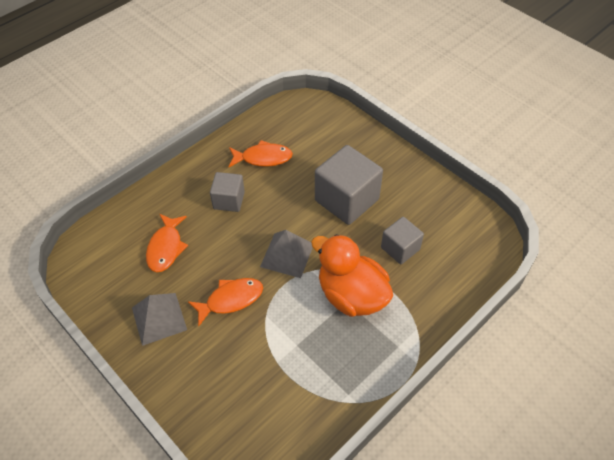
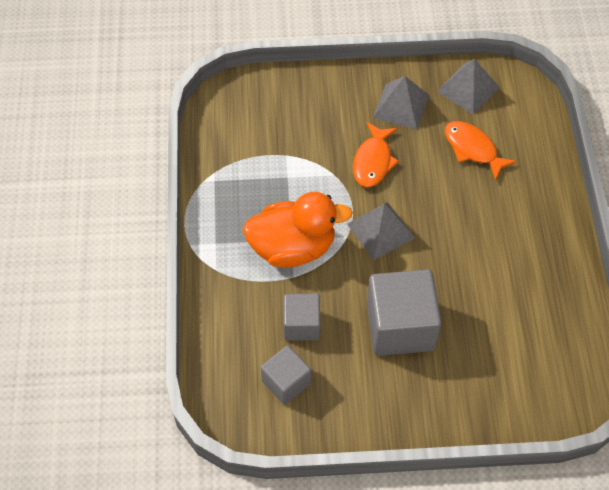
camera: 130 degrees right, 5 degrees up
(105, 286) = (468, 89): none -> grey pyramid
(229, 200) = (489, 228): grey cube -> grey cube (286, 382)
(263, 158) = (524, 294): orange fish -> none

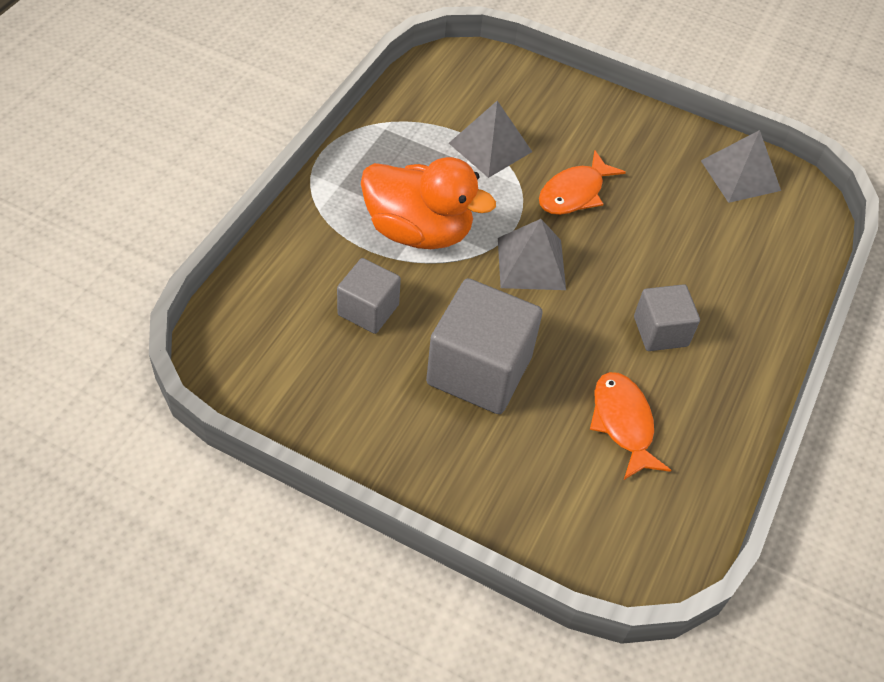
camera: 25 degrees right, 5 degrees down
(286, 382) = (305, 357): grey cube -> grey cube (660, 331)
(401, 106) = (647, 156): grey pyramid -> grey pyramid (490, 147)
(473, 149) = (702, 236): orange fish -> orange fish (623, 423)

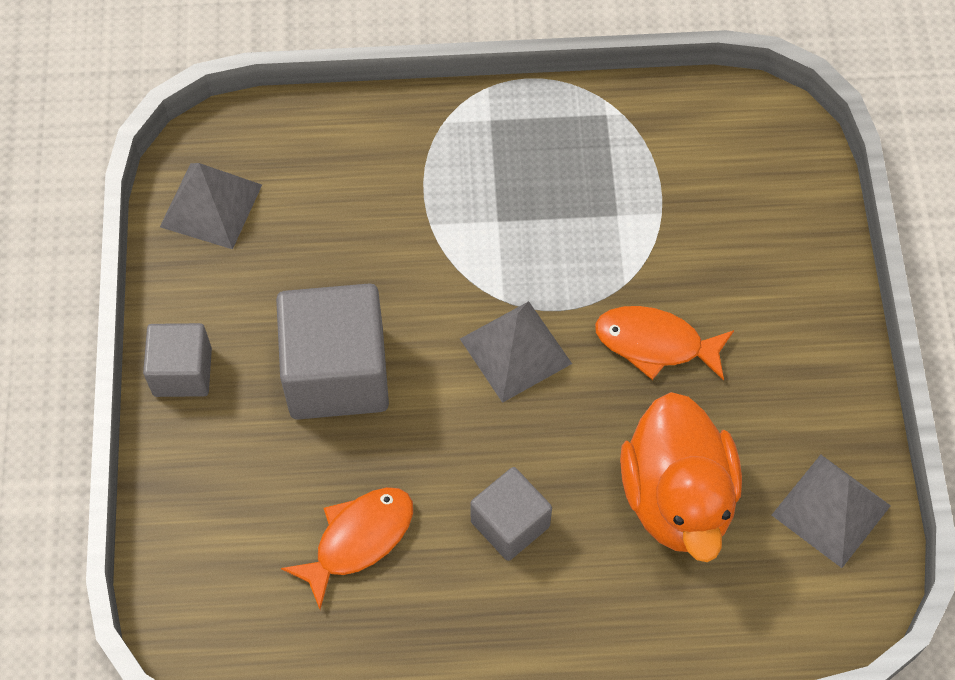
camera: 65 degrees right, 10 degrees up
(368, 310) = (345, 236): grey cube -> grey cube (182, 372)
(419, 231) = (482, 224): orange duck -> orange duck (677, 497)
(490, 147) = (660, 226): grey pyramid -> grey pyramid (211, 205)

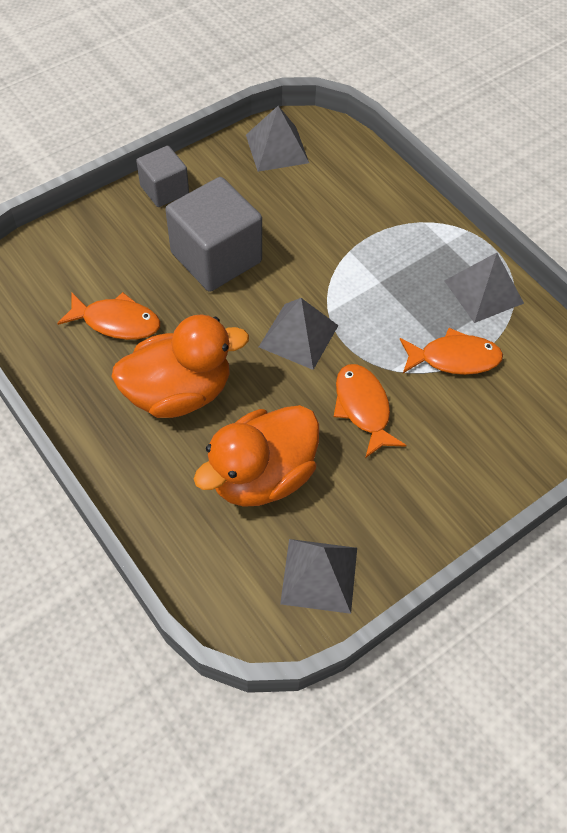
camera: 55 degrees right, 5 degrees down
(510, 524) = (179, 392): grey cube -> orange duck
(582, 128) = (483, 292): none -> grey pyramid
(650, 214) = (454, 358): none -> orange fish

